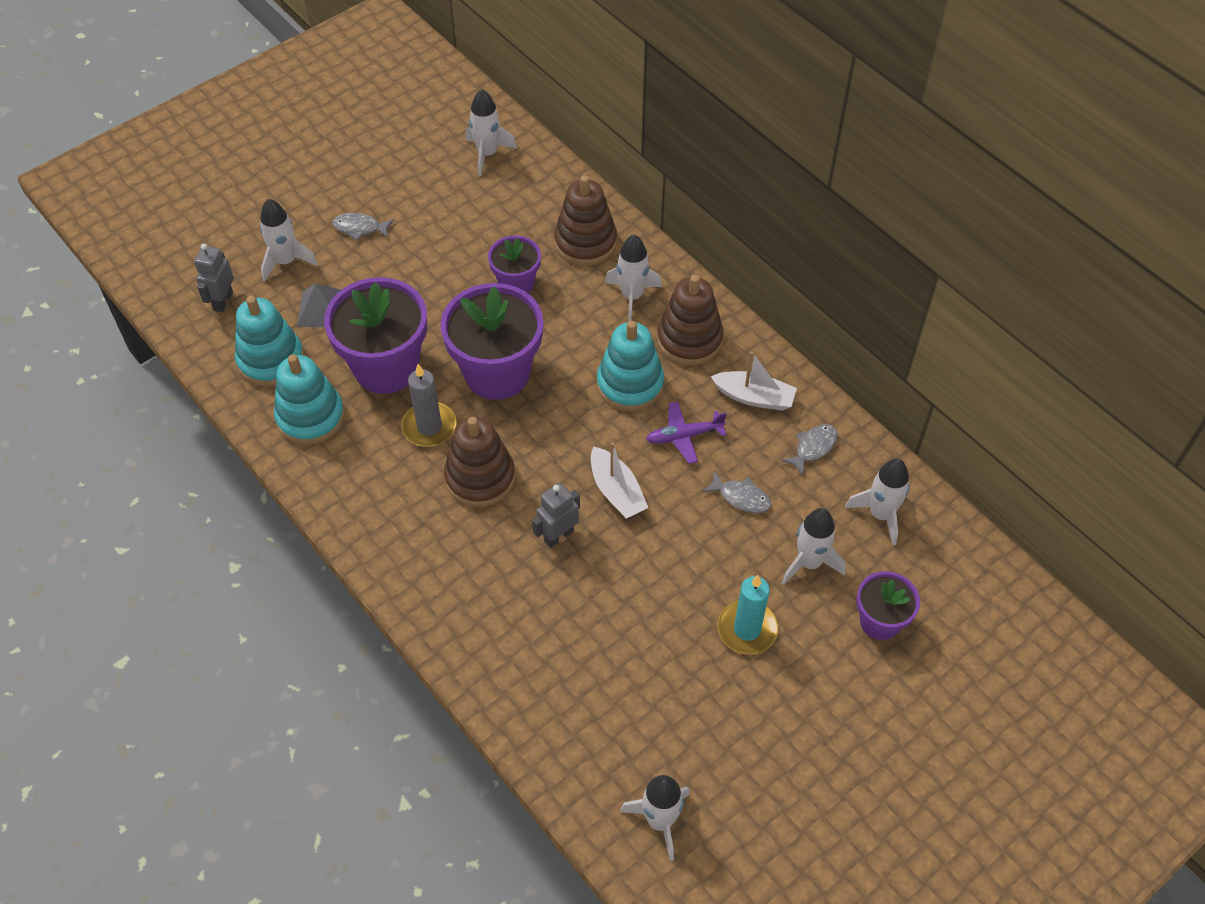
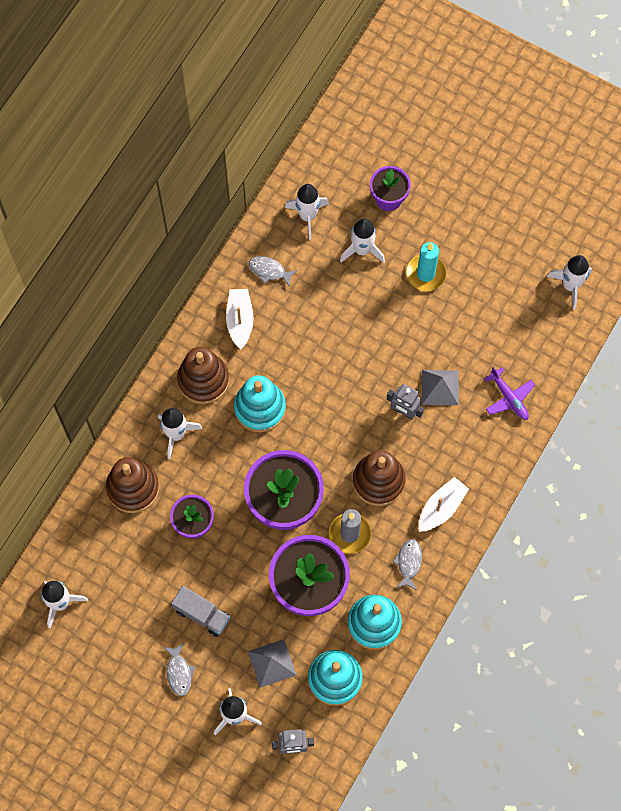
camera: 110 degrees left, 15 degrees up
(411, 263) = (202, 614): none -> grey truck
(574, 589) = (440, 387): none -> grey pyramid
(616, 491) = (354, 386): white boat -> white boat (441, 508)
(684, 436) = (291, 357): purple plane -> purple plane (509, 398)
(741, 497) = (328, 305): grey fish -> grey fish (409, 562)

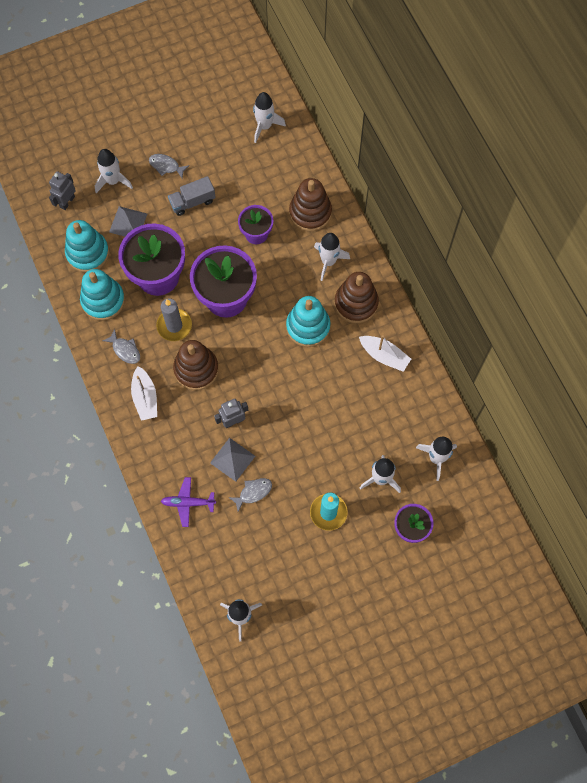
camera: 125 degrees right, 0 degrees up
(269, 271) = (410, 401): grey fish -> grey fish (253, 492)

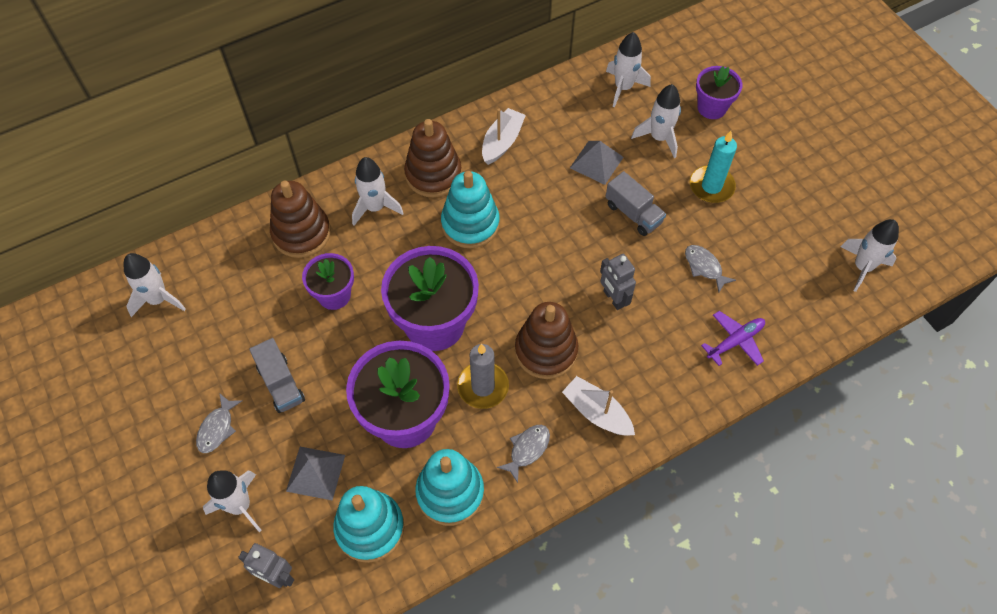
camera: 95 degrees left, 10 degrees down
(145, 397) = (597, 412): white boat -> white boat turned 120 degrees counterclockwise
(188, 503) = (735, 341): purple plane -> purple plane turned 120 degrees counterclockwise
(232, 459) = (665, 294): grey pyramid -> grey pyramid (596, 162)
(307, 447) = (633, 213): none -> grey truck

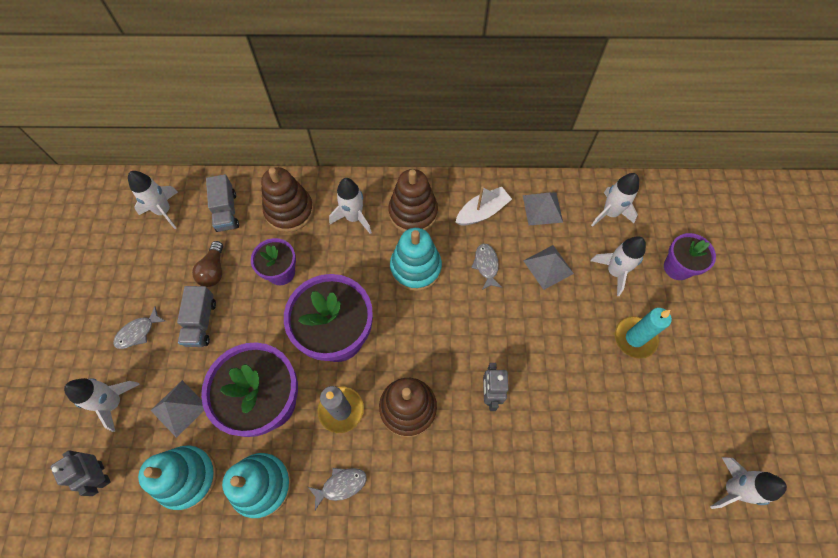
camera: 30 degrees right, 5 degrees up
(259, 329) = (214, 270): none -> brown light bulb
(558, 112) = (542, 208): none -> grey pyramid
(597, 412) = (415, 486): white boat -> none
(633, 213) = (552, 327): grey truck -> grey truck (226, 211)
(704, 267) = (584, 408): grey fish -> grey fish (486, 265)
(735, 341) = (571, 492): purple plane -> none

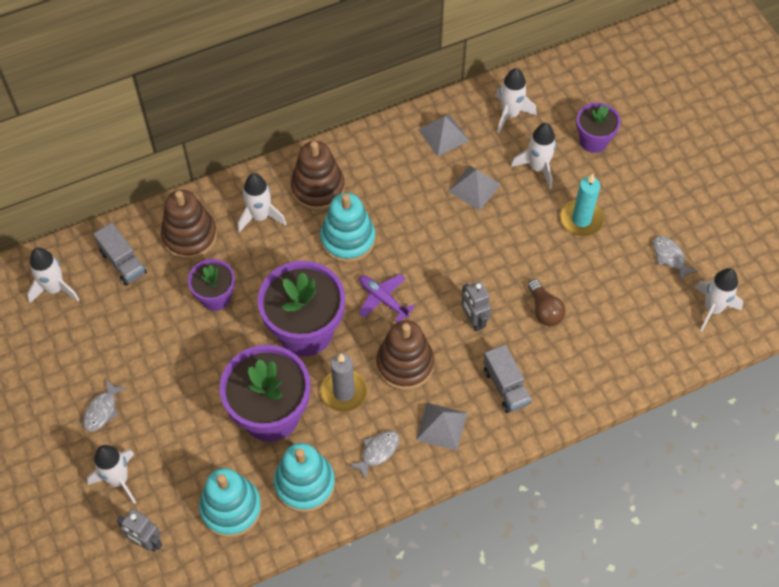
camera: 25 degrees left, 5 degrees down
(179, 408) = (187, 456): grey pyramid -> grey pyramid (441, 426)
(201, 322) = (161, 375): grey truck -> grey truck (505, 386)
(214, 270) = (145, 323): brown light bulb -> brown light bulb (544, 310)
(418, 336) = (383, 299): none -> purple plane
(482, 212) = (386, 161): white boat -> none
(486, 265) = (415, 210): grey fish -> grey fish (669, 257)

